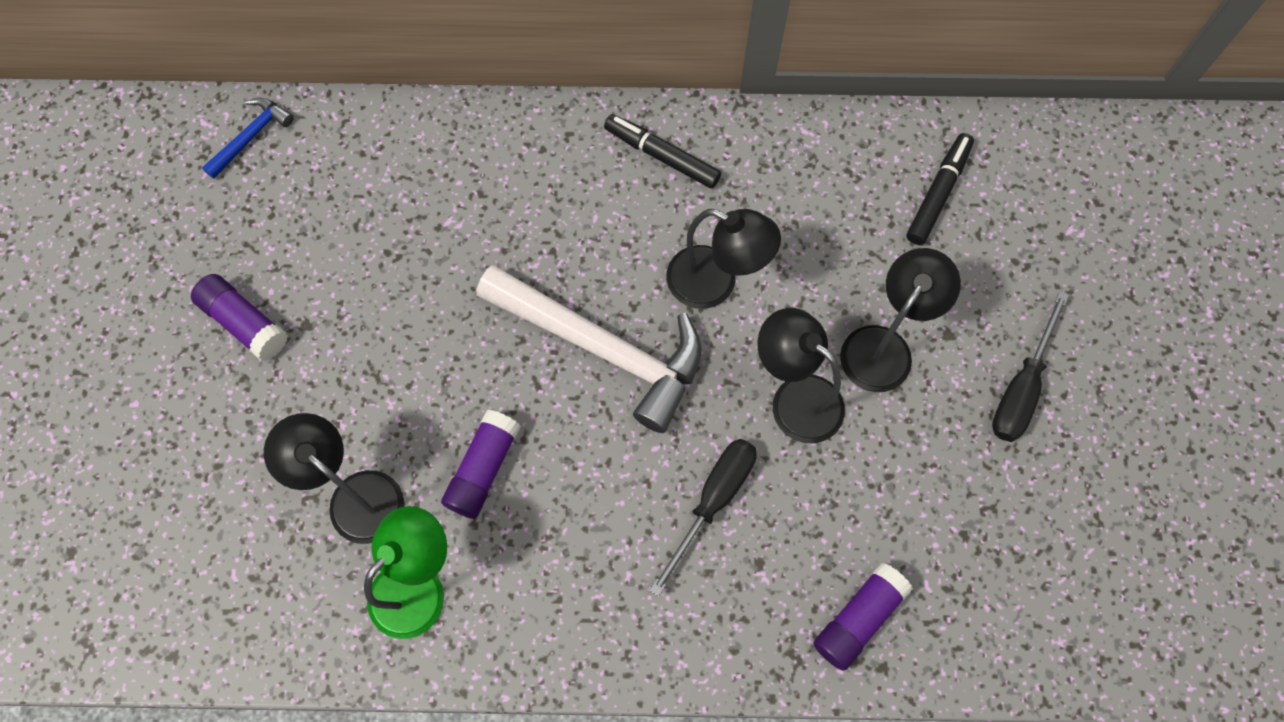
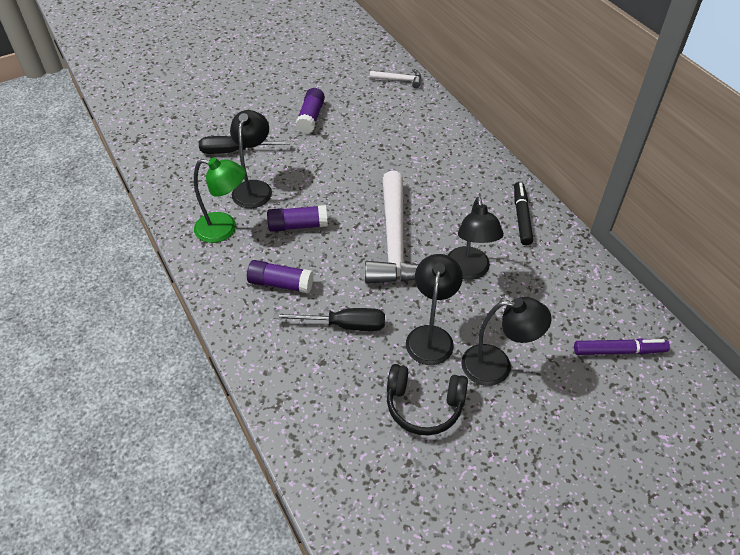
camera: 60 degrees right, 20 degrees down
(251, 137) = (399, 80): blue hammer -> white hammer
(858, 619) = (319, 426): purple glue stick -> purple glue stick (280, 283)
(895, 470) = (424, 405): none -> black headphones
(938, 193) = (619, 351): black marker -> purple marker
(1021, 388) = (530, 453): black screwdriver -> black screwdriver (234, 151)

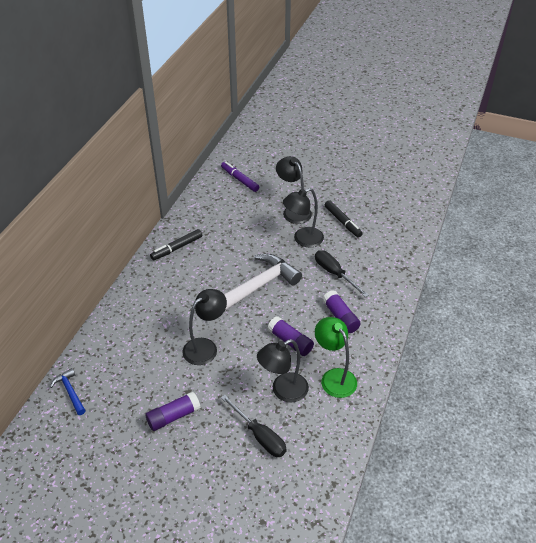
camera: 130 degrees left, 5 degrees down
(399, 80) = (70, 392): white hammer -> blue hammer
(424, 405) = (343, 222): black headphones -> black marker
(469, 271) = (243, 248): black lamp -> black lamp (205, 347)

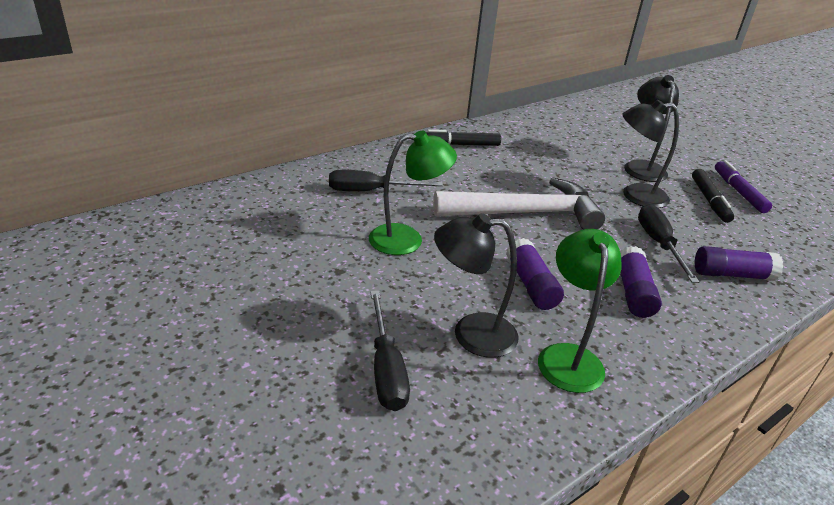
camera: 30 degrees right, 10 degrees down
(70, 392) = (207, 207): blue hammer -> none
(155, 321) = (370, 191): none -> black screwdriver
(173, 416) = (293, 286): purple glue stick -> purple glue stick (731, 274)
(205, 347) = (407, 239): black lamp -> green lamp
(239, 180) = (590, 121): purple marker -> purple marker (738, 192)

